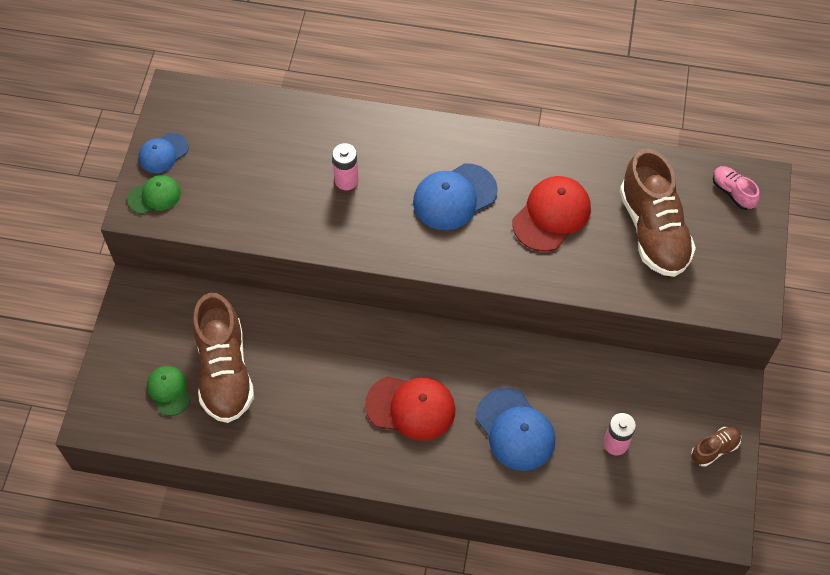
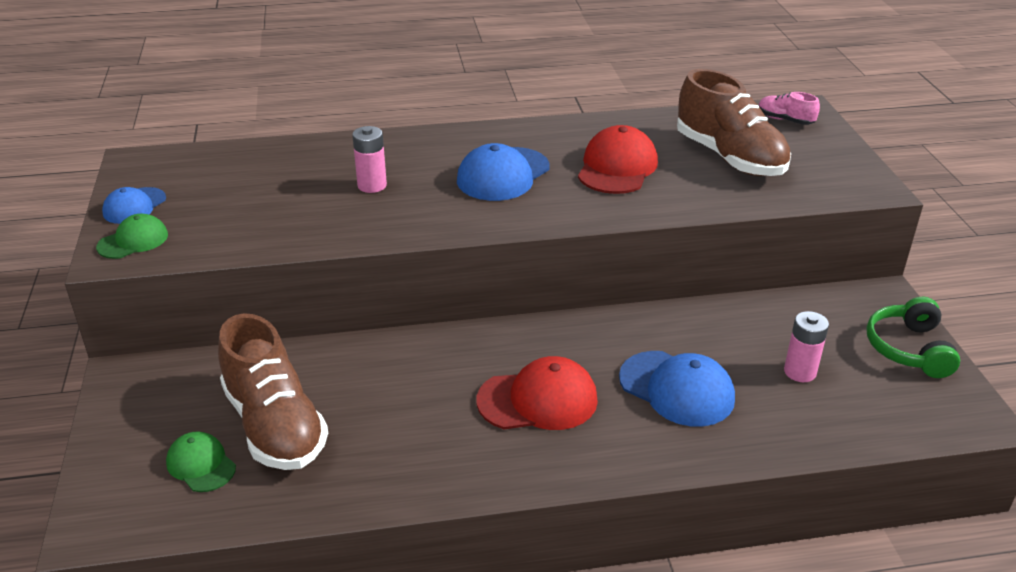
camera: 20 degrees left, 25 degrees down
(714, 449) = (909, 349): brown shoe -> green headphones

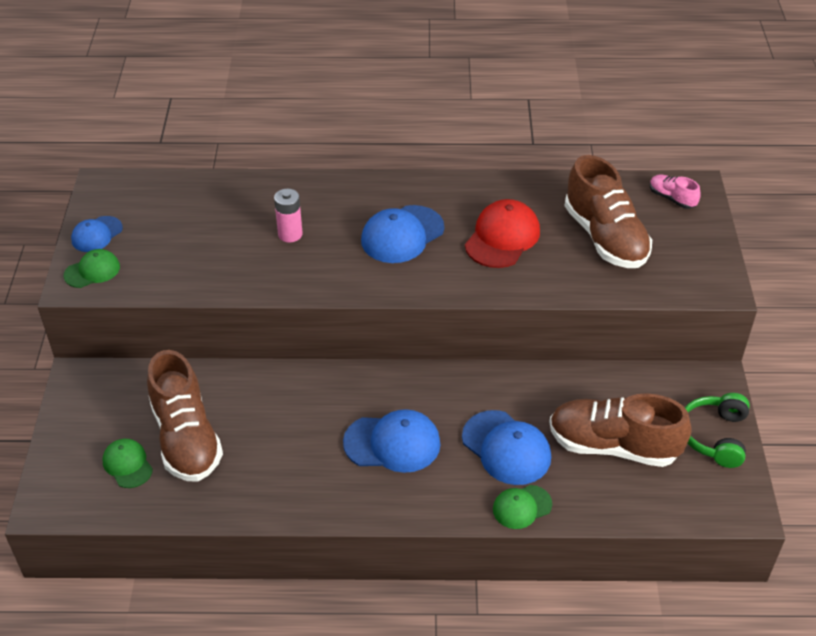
camera: 10 degrees right, 10 degrees up
(538, 400) = (392, 443): red cap -> blue cap
(718, 449) = (521, 507): none -> green cap
(800, 372) = (613, 446): pink battery -> brown shoe

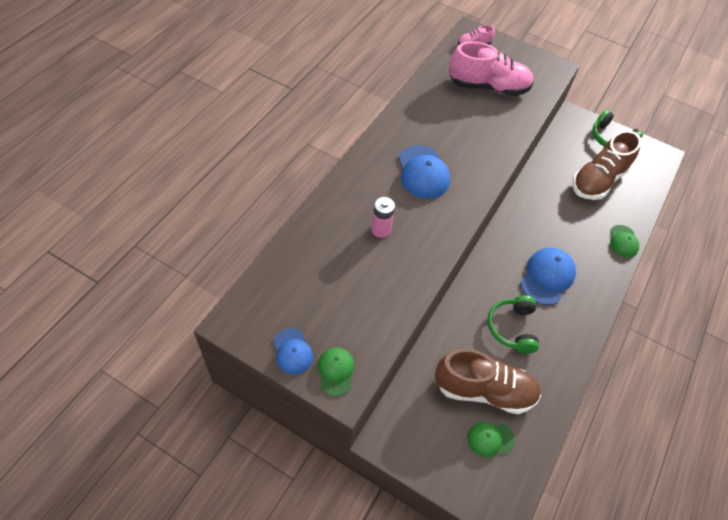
camera: 65 degrees left, 10 degrees up
(289, 434) = (512, 328): none -> green headphones
(502, 237) = (458, 128): red cap -> none
(506, 448) = (577, 225): blue cap -> none
(605, 237) = (488, 87): brown shoe -> pink shoe

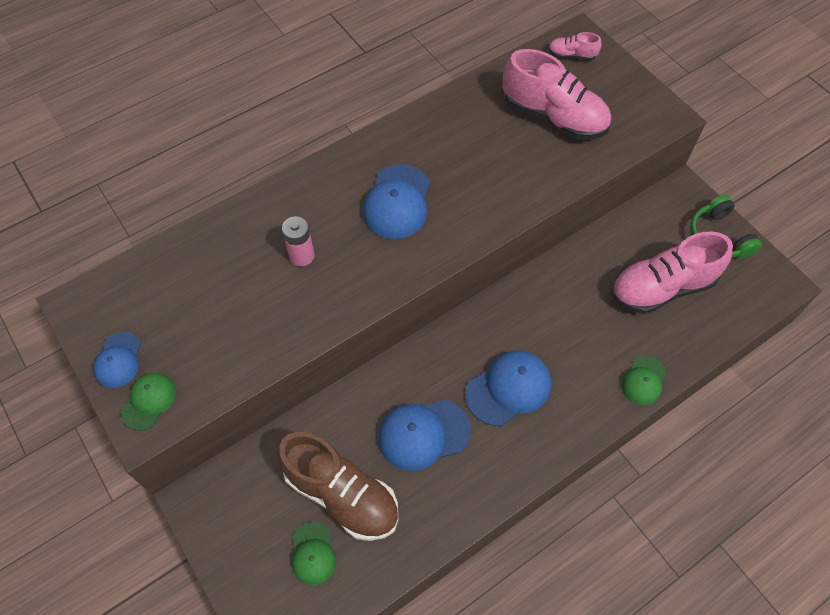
camera: 30 degrees right, 5 degrees up
(490, 439) = (313, 554): green cap -> green cap turned 120 degrees counterclockwise
(512, 328) = (423, 434): green headphones -> blue cap
(598, 180) = (661, 288): brown shoe -> pink shoe

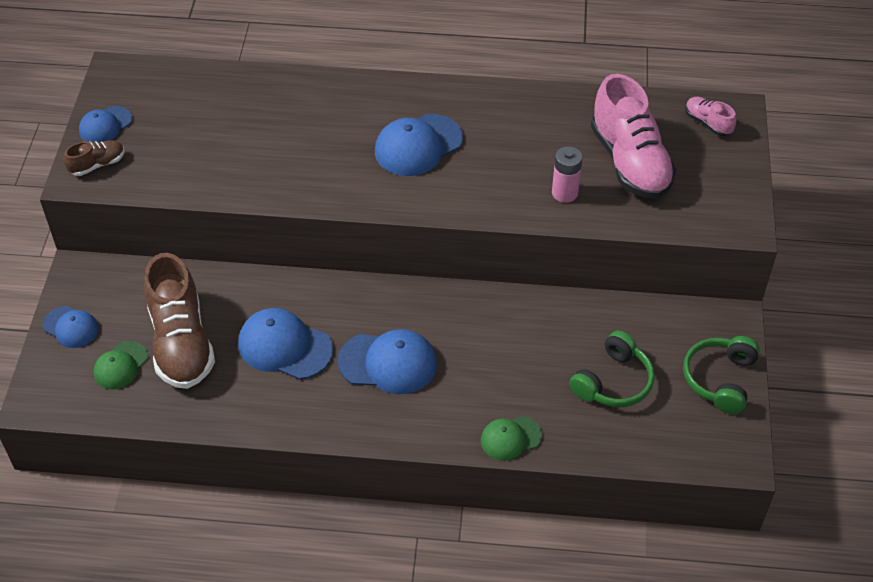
camera: 40 degrees right, 10 degrees down
(149, 401) = (97, 164): green cap -> brown shoe
(237, 554) = (71, 327): none -> blue cap
(302, 256) = (302, 138): pink battery -> pink battery (564, 193)
(661, 288) = (613, 382): pink shoe -> green headphones

